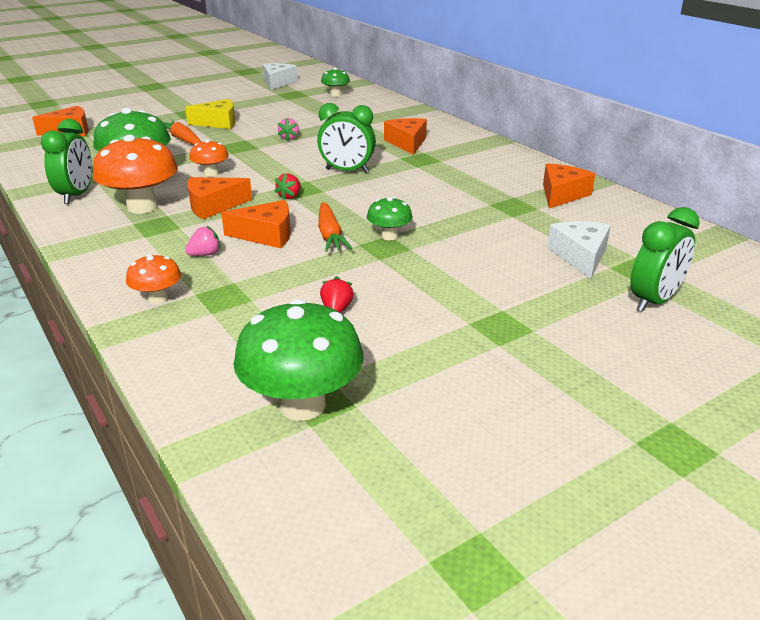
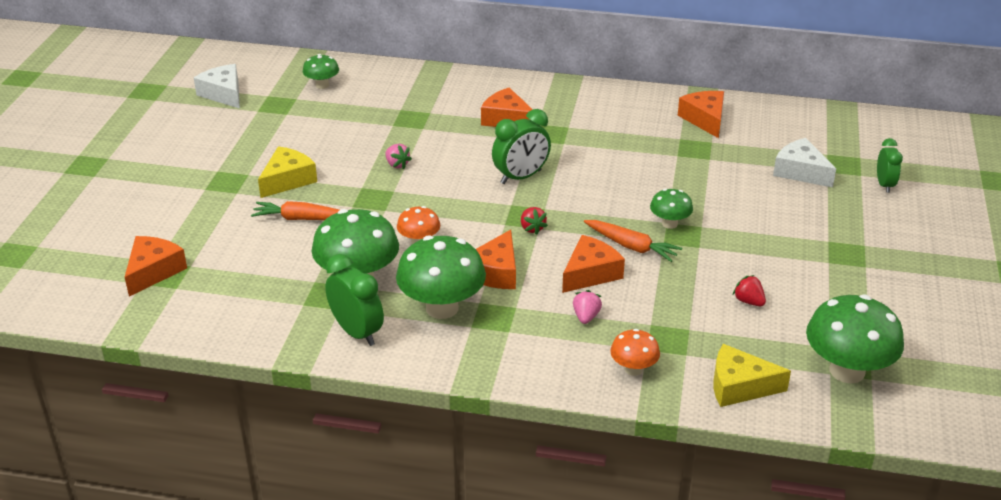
camera: 45 degrees left, 5 degrees up
(142, 207) = (442, 308): orange mushroom -> green mushroom
(196, 356) = (739, 386): none -> yellow cheese
(654, 301) = (884, 185): green clock -> green clock, size x0.65

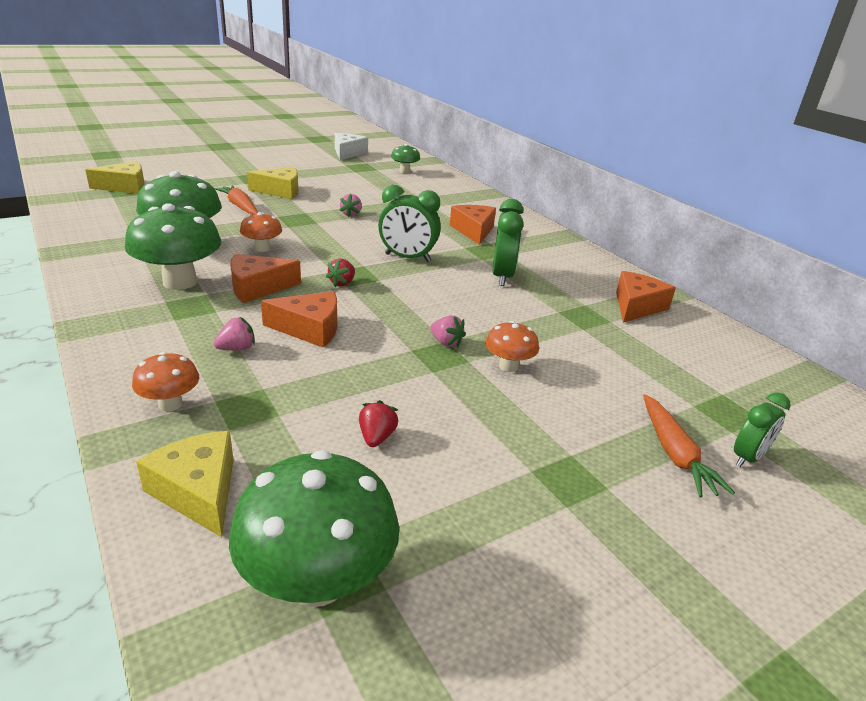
camera: 45 degrees right, 5 degrees down
(153, 271) = (125, 187): orange cheese -> yellow cheese
(357, 332) = (112, 261): green clock -> green clock (502, 276)
(631, 246) = (380, 335): orange carrot -> orange carrot (674, 453)
(669, 223) = (446, 342): green mushroom -> pink strawberry
(723, 214) = (508, 366): none -> orange mushroom
(800, 172) = (660, 387): white cheese -> none

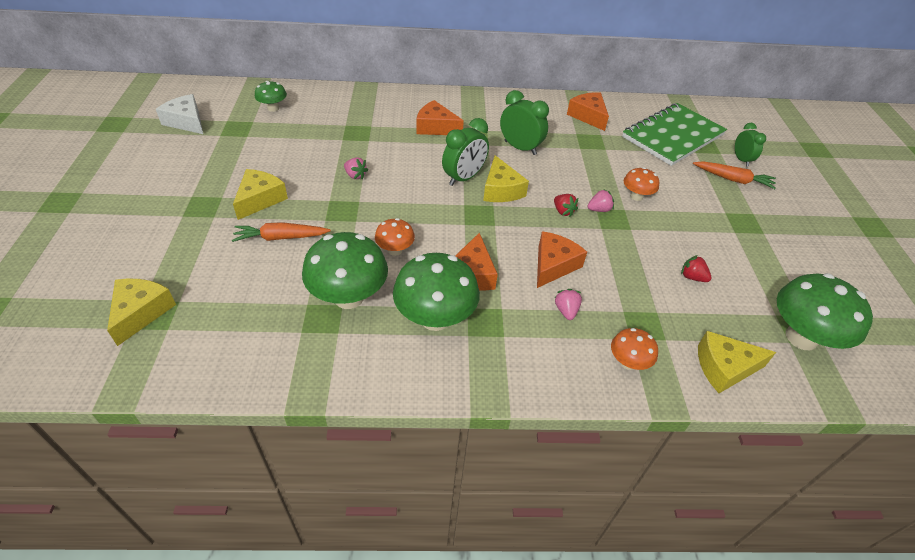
camera: 60 degrees left, 15 degrees up
(342, 283) = (489, 226): red strawberry -> red strawberry (563, 211)
(411, 279) = (501, 190): none -> yellow cheese
(701, 378) = (673, 136): none -> green notebook

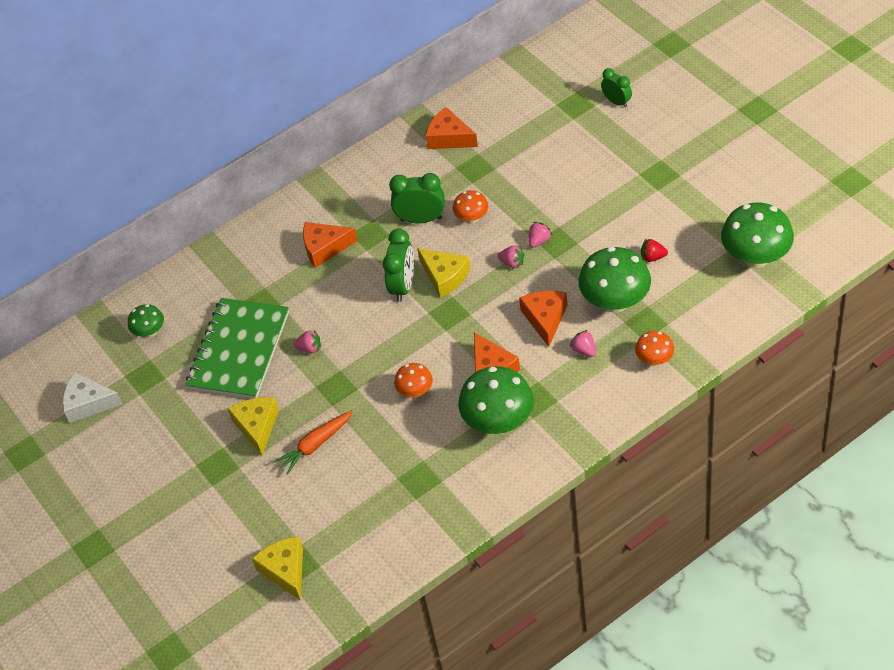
camera: 25 degrees left, 5 degrees up
(349, 297) = (421, 451): green mushroom -> green mushroom (615, 302)
(563, 211) = (512, 263): red strawberry -> pink strawberry
(636, 196) = (558, 206): orange mushroom -> orange mushroom (472, 218)
(673, 136) = (541, 112): green notebook -> green notebook (239, 350)
(724, 368) = (719, 318): yellow cheese -> none
(733, 179) = (623, 131): orange carrot -> none

